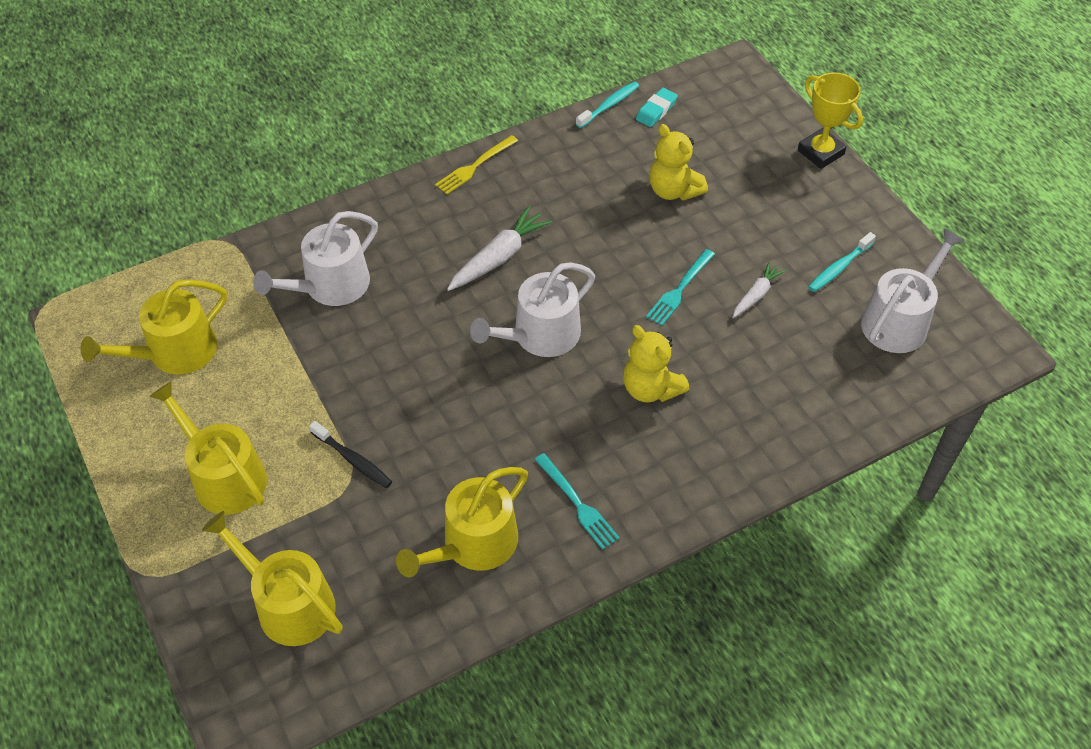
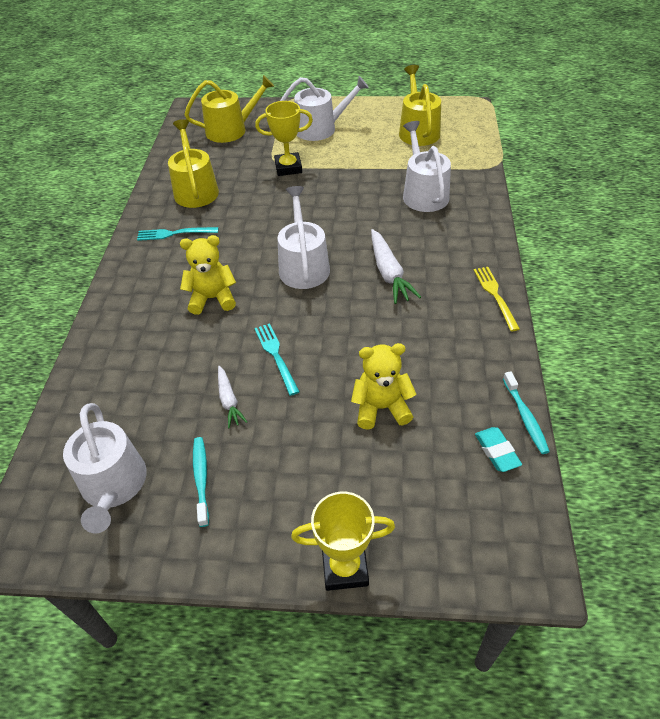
camera: 125 degrees right, 5 degrees down
(224, 476) = (321, 129): yellow watering can -> white watering can
(353, 460) = (288, 167): black toothbrush -> yellow trophy

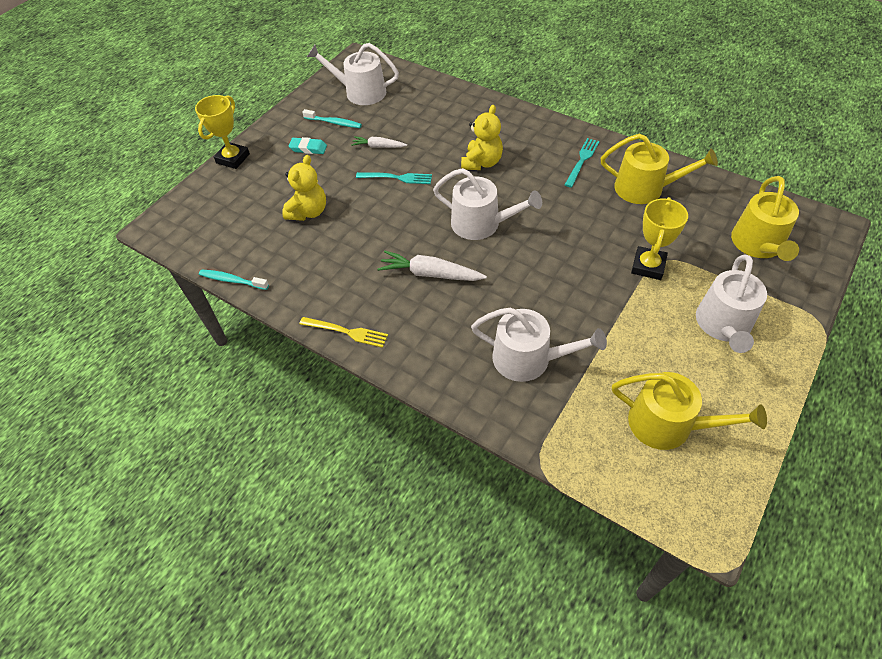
camera: 120 degrees right, 5 degrees up
(496, 451) = (226, 251): turquoise eraser -> turquoise eraser (308, 148)

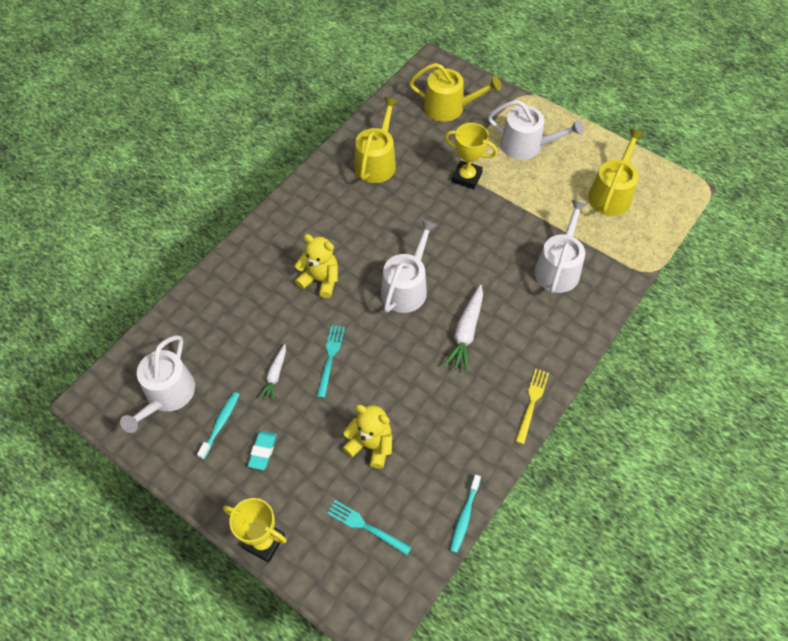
camera: 90 degrees left, 5 degrees up
(582, 160) = (332, 200): turquoise fork -> turquoise fork (365, 526)

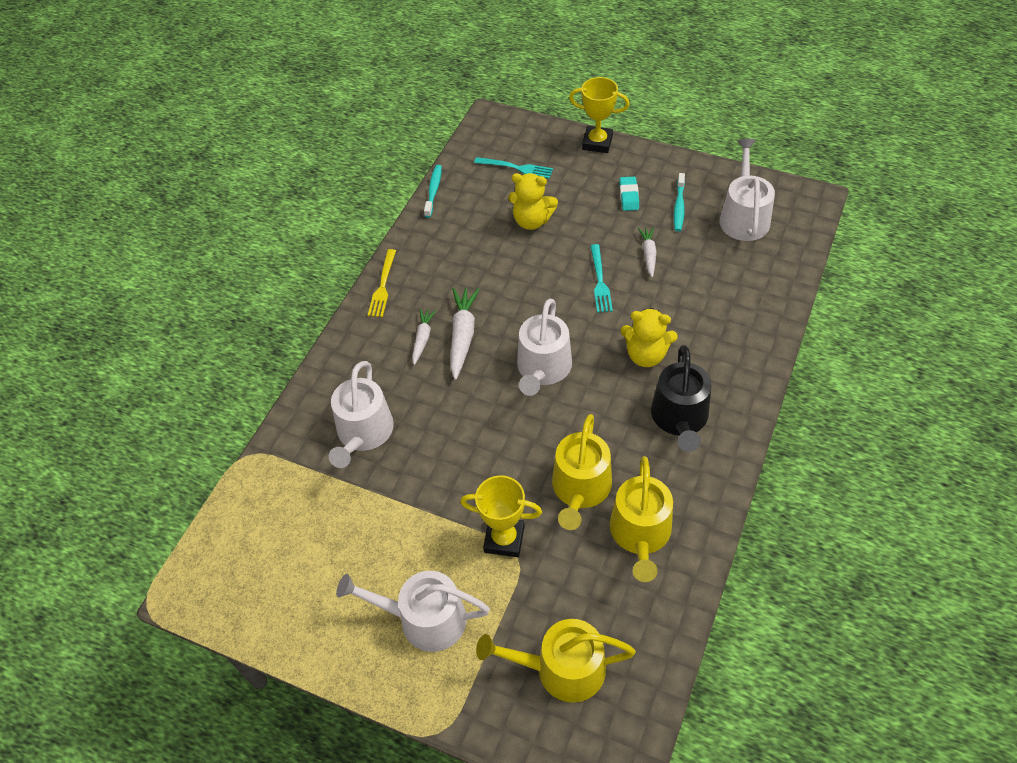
camera: 170 degrees right, 5 degrees down
(317, 226) = (680, 418): none -> black watering can
(501, 338) = (422, 339): none -> white carrot
(611, 193) = (293, 560): yellow watering can -> yellow watering can (580, 489)

